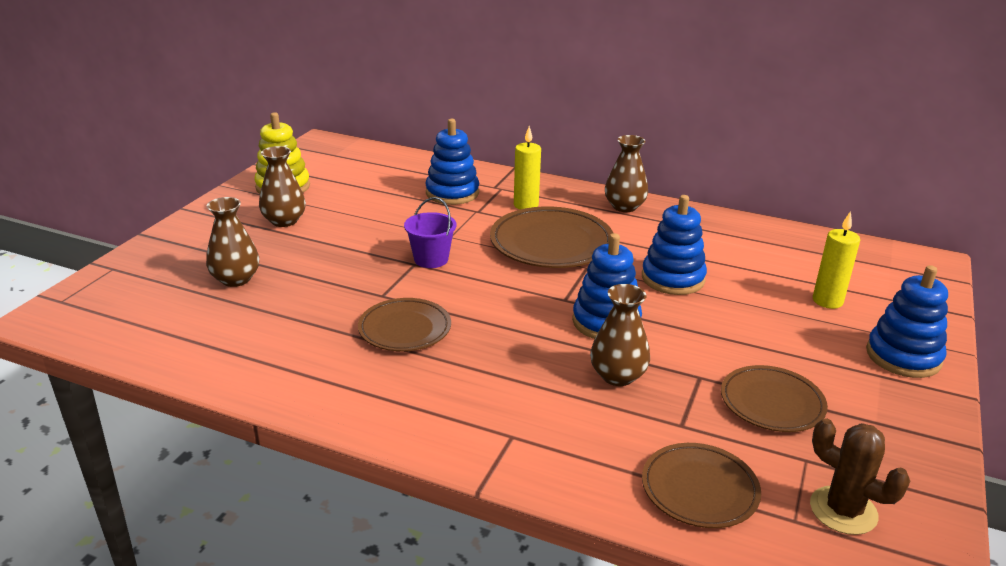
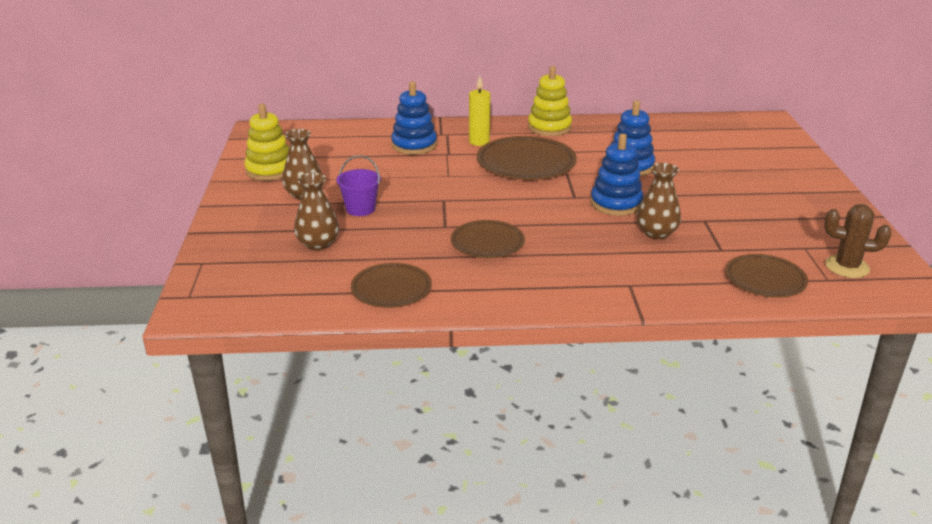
camera: 25 degrees left, 0 degrees up
(431, 259) = (452, 194): purple bucket -> purple bucket (360, 209)
(624, 206) = (549, 127): brown vase -> yellow stacking toy
(772, 403) = (758, 223): brown plate -> brown plate (391, 289)
(827, 301) = (734, 157): yellow candle -> none
(903, 356) = (804, 178): blue stacking toy -> none

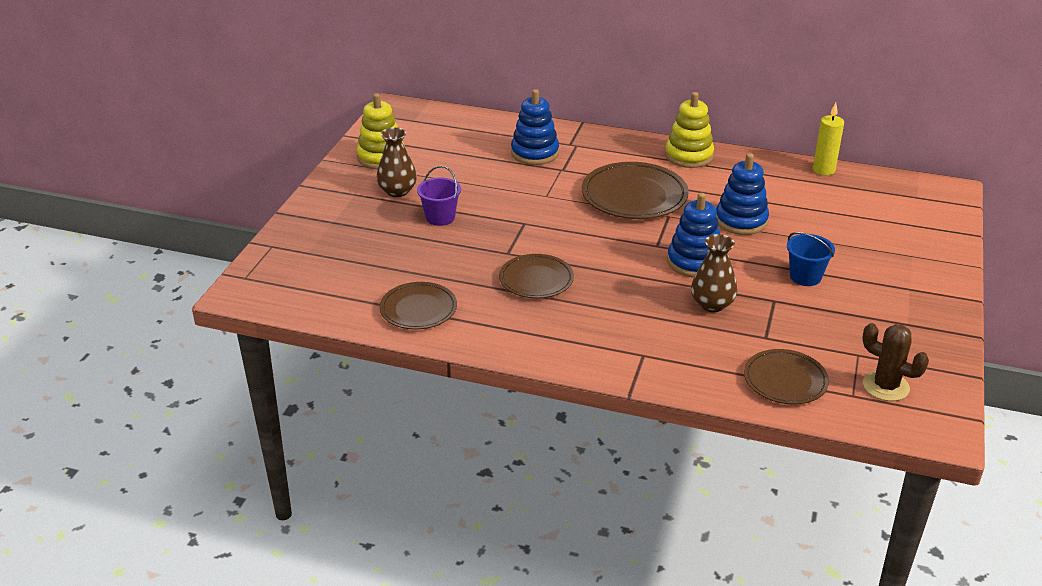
camera: 20 degrees right, 5 degrees up
(318, 244) = (380, 248): brown vase -> none
(479, 142) = (603, 161): yellow candle -> yellow candle (823, 170)
(714, 198) = (805, 277): none -> blue bucket

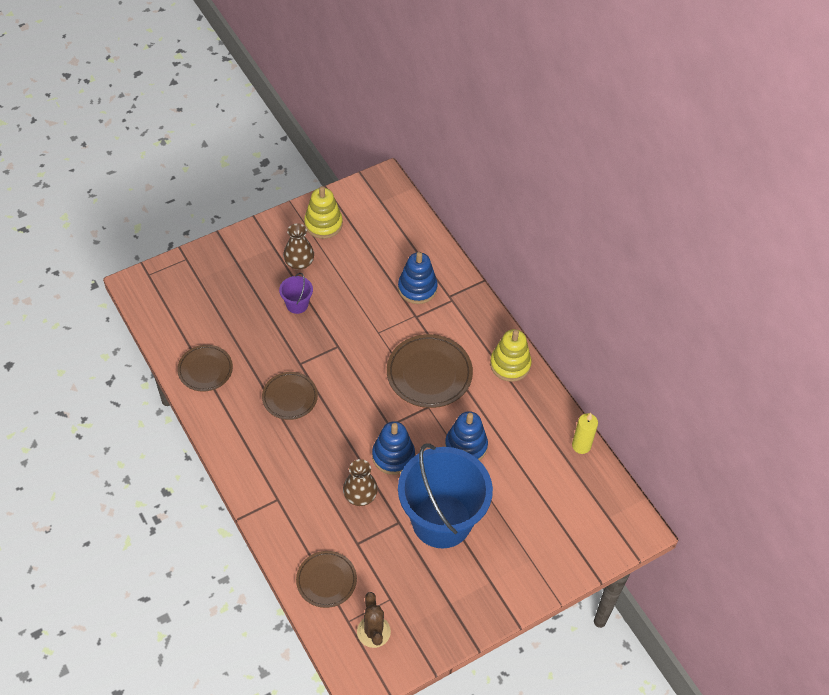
camera: 40 degrees right, 20 degrees up
(805, 277) = (441, 520): blue bucket -> blue bucket, size x2.47

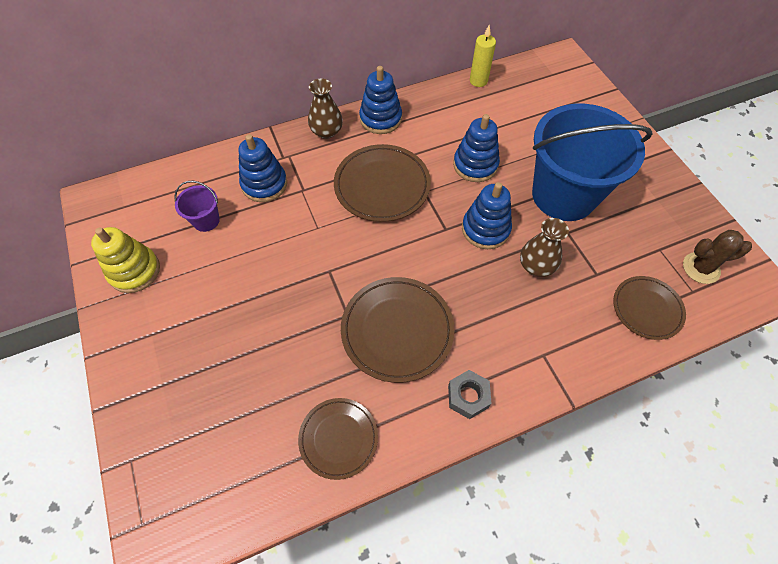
camera: 80 degrees left, 5 degrees up
(240, 447) = (468, 396): none -> grey nut
(290, 397) = (397, 330): brown plate -> brown plate, size x1.58
(297, 304) = (255, 311): purple bucket -> purple bucket (206, 220)
(299, 262) = (188, 304): brown vase -> brown vase (326, 131)
(510, 364) = (380, 119): yellow stacking toy -> blue stacking toy

